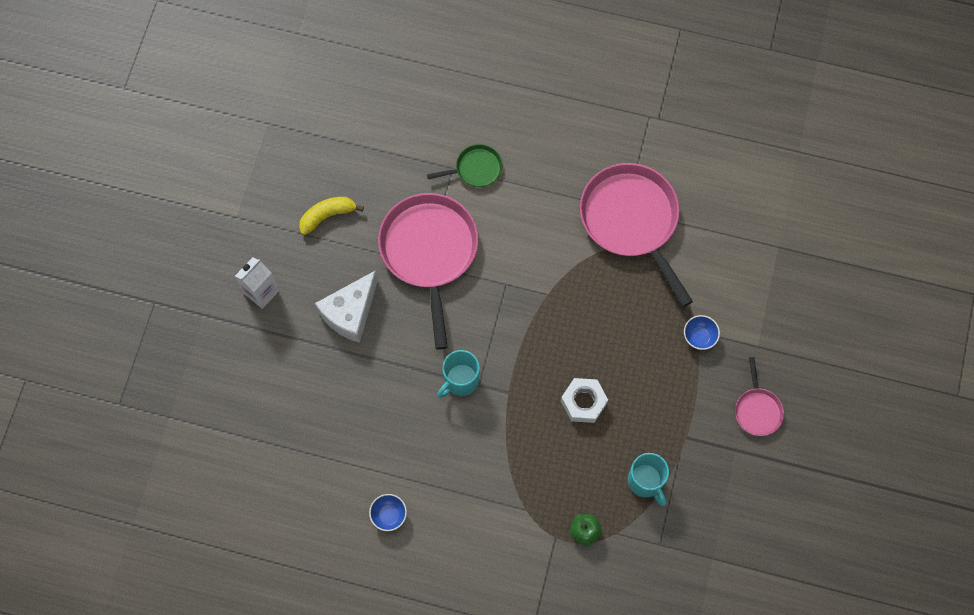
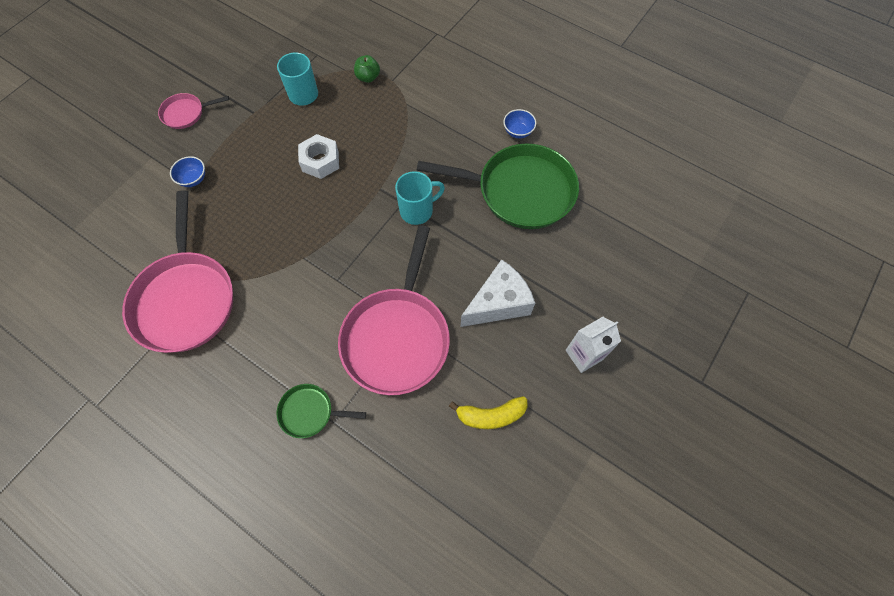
camera: 160 degrees left, 5 degrees down
(365, 439) = (520, 191): none -> green pan
(757, 410) = (186, 113): pink pan -> pink pan turned 120 degrees counterclockwise

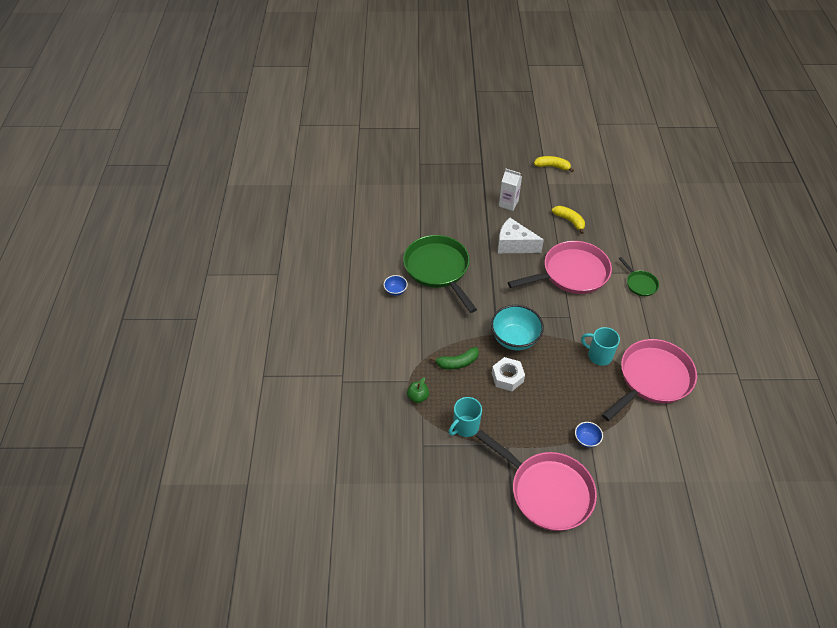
camera: 125 degrees left, 15 degrees down
(186, 113) = (547, 491): pink pan -> pink pan, size x2.12
(358, 200) = (514, 339): none -> turquoise bowl
(376, 130) = (457, 362): none -> green banana
(417, 210) = (494, 307): turquoise mug -> turquoise mug (599, 355)
(631, 493) = (552, 166): none -> yellow banana

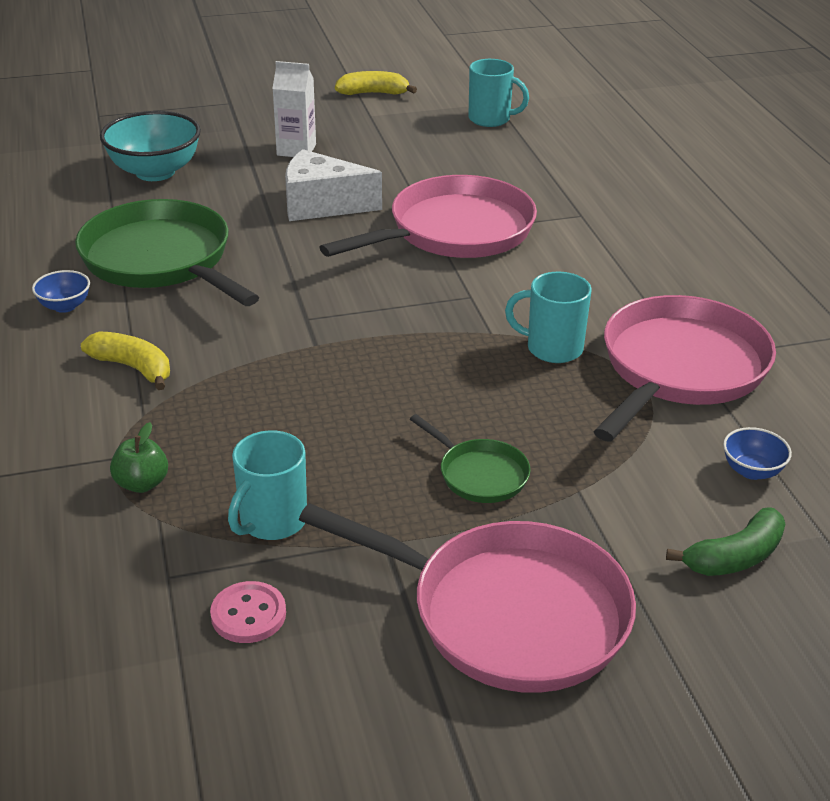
camera: 15 degrees left, 15 degrees down
(450, 469) = (248, 614): none -> pink button
(457, 362) = (231, 406): green banana -> green banana (735, 557)
(507, 377) = (356, 414): white nut -> none
(514, 339) = (357, 347): turquoise bowl -> turquoise bowl (155, 172)
(569, 221) = (428, 160): yellow banana -> yellow banana (133, 368)
(586, 439) = (572, 497): blue bowl -> blue bowl (752, 471)
(606, 195) = (490, 119): none -> turquoise mug
(640, 284) = (599, 229): green pan -> green pan (479, 474)

